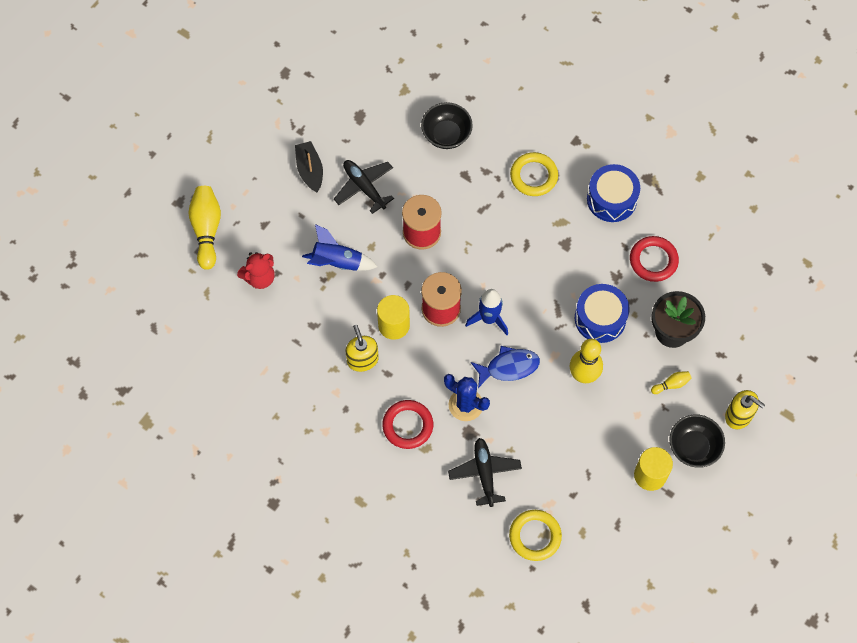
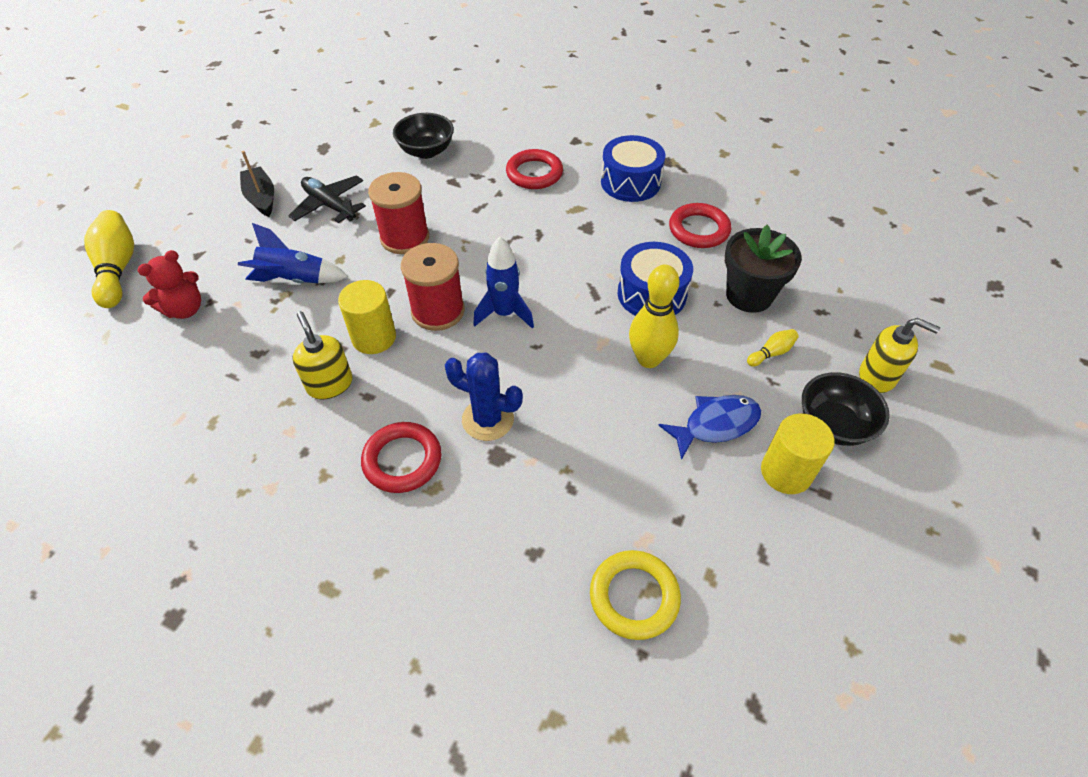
camera: 10 degrees left, 15 degrees down
(484, 473) = (532, 510): black plane -> none
(509, 367) = (542, 364): blue fish -> blue fish (716, 425)
(533, 176) = (534, 173): yellow ring -> red ring

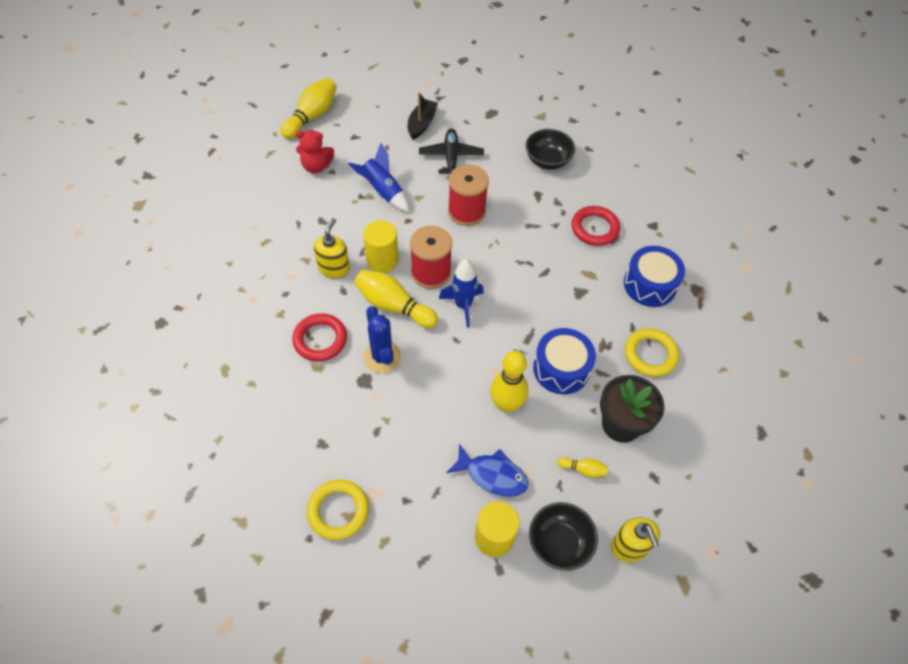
camera: 45 degrees right, 5 degrees up
(439, 367) = (394, 306): none -> yellow bowling pin
(699, 230) = (650, 354): red ring -> yellow ring

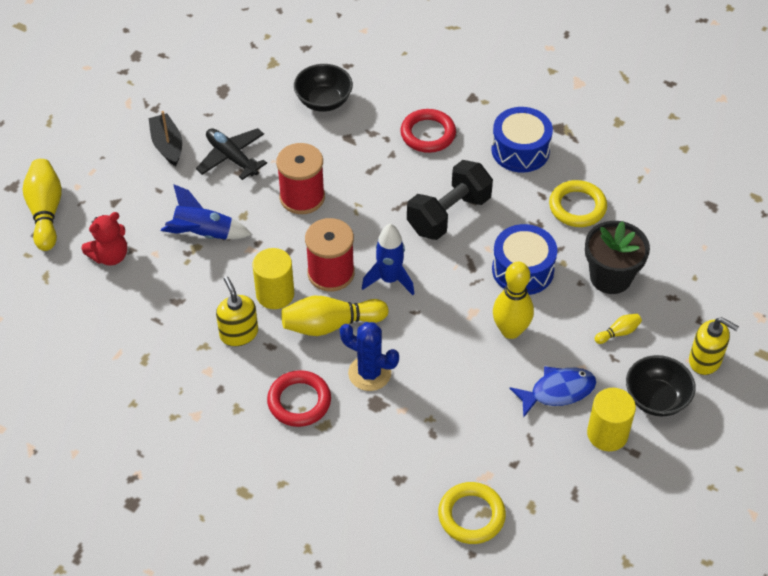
camera: 40 degrees left, 5 degrees down
(550, 292) = (448, 214): none -> black dumbbell

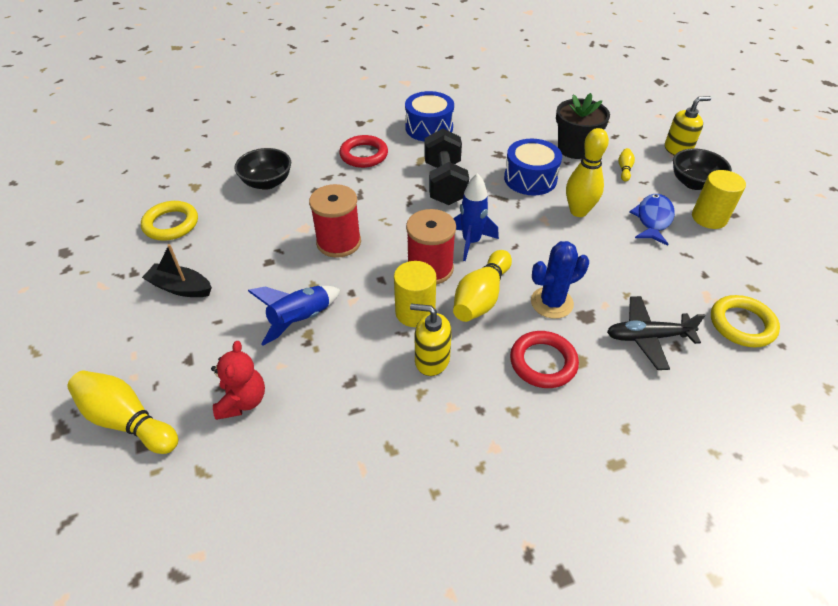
camera: 50 degrees left, 5 degrees down
(232, 157) = (248, 258): black plane -> black plane (647, 337)
(577, 207) = (502, 131): yellow ring -> yellow ring (171, 224)

